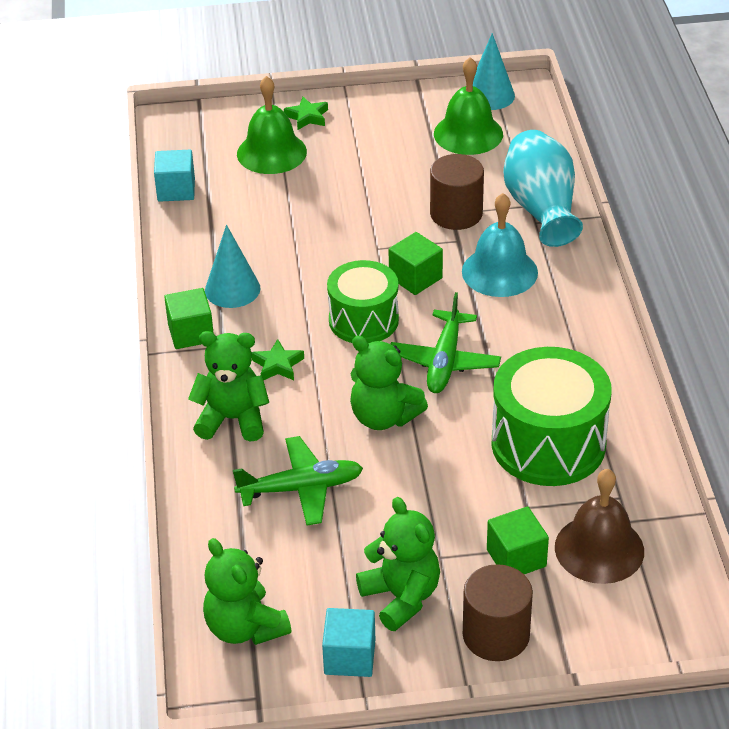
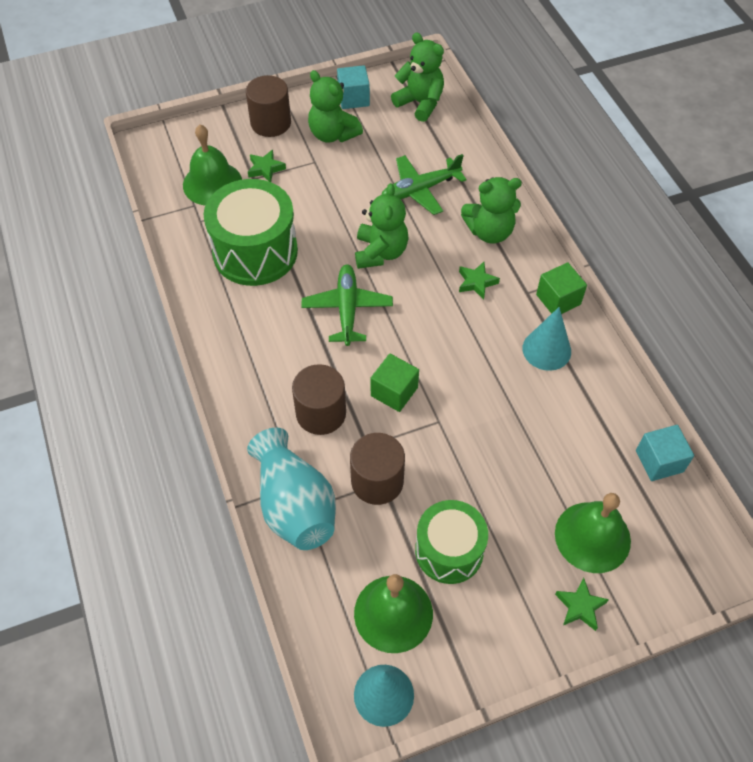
camera: 165 degrees right, 15 degrees up
(363, 320) = (424, 337): green drum -> green drum (449, 551)
(384, 417) = (380, 252): green teddy bear -> green teddy bear turned 75 degrees clockwise
(499, 271) = (321, 413): turquoise bell -> brown cylinder
(516, 558) = (265, 169): green cube -> green star
(599, 549) = (212, 183): brown bell -> green bell

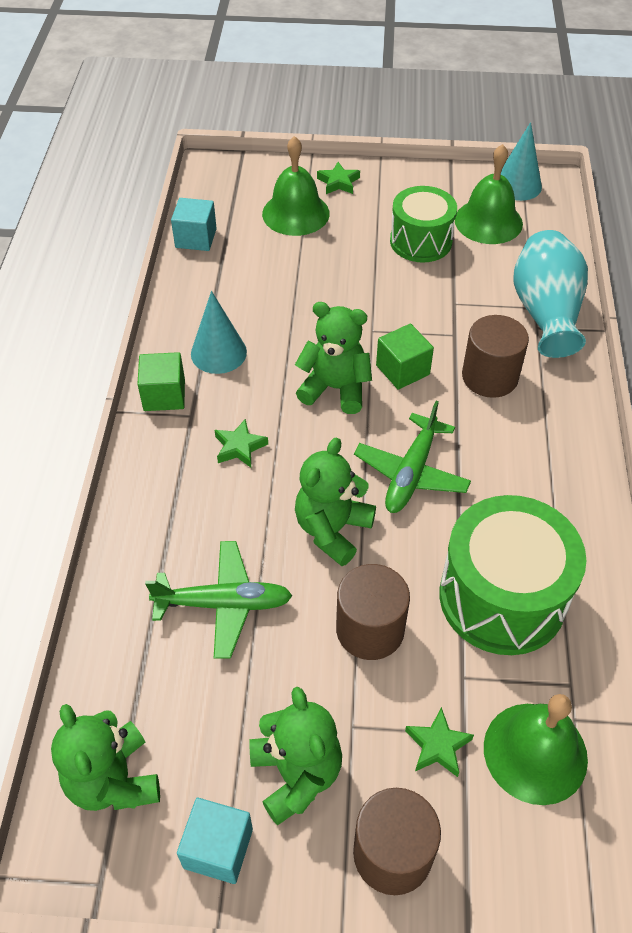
camera: 155 degrees left, 5 degrees down
(377, 481) = (459, 305): brown cylinder -> brown cylinder (370, 629)
(489, 232) = (176, 504): green teddy bear -> green teddy bear (335, 388)

